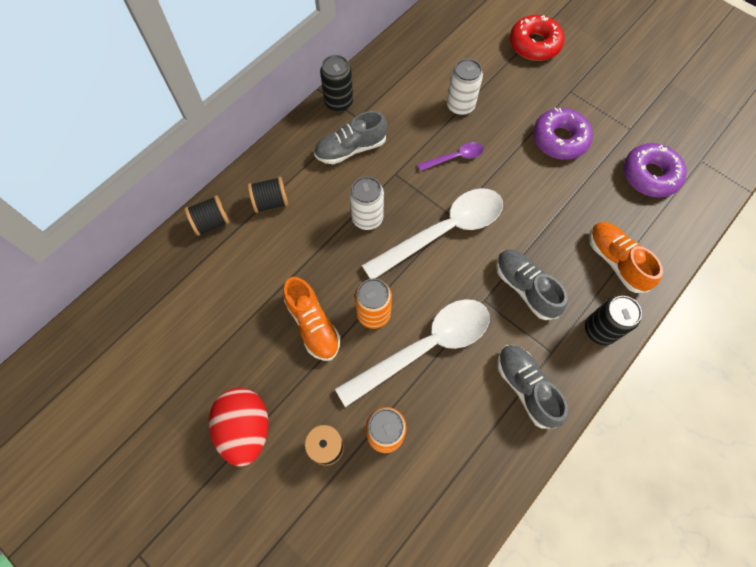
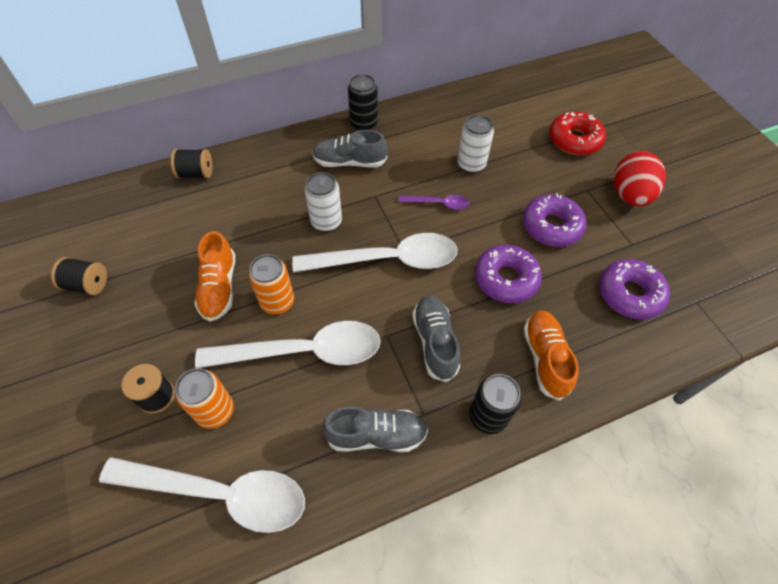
camera: 25 degrees right, 10 degrees down
(245, 428) = (102, 346): red egg -> red egg (629, 195)
(271, 202) = (254, 177): black spool -> black spool (87, 284)
(434, 497) = (219, 493): none -> white spoon
(526, 387) = (376, 435): grey shoe -> grey shoe turned 90 degrees clockwise
(549, 205) = (505, 279): none -> purple donut

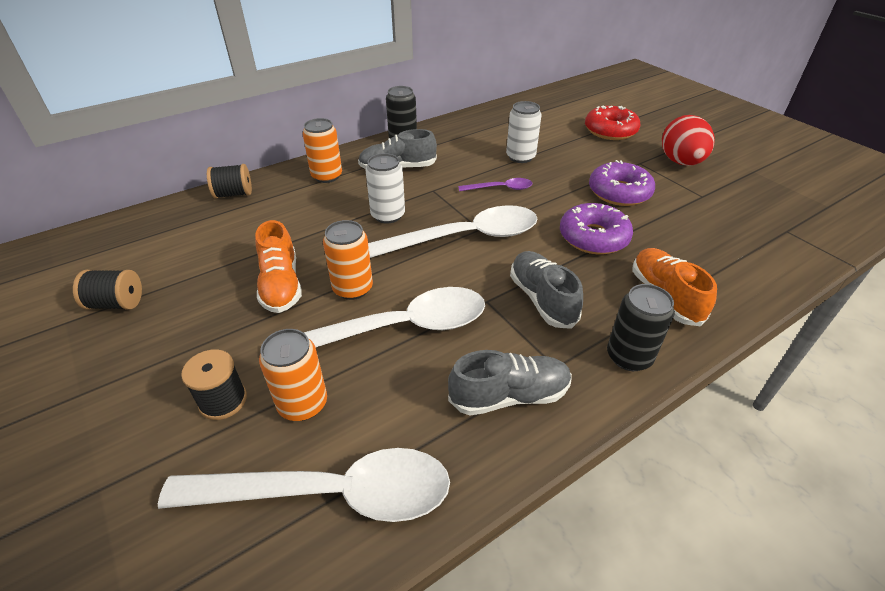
camera: 10 degrees left, 15 degrees down
(282, 163) = (327, 176): none -> orange can
(629, 294) = (721, 233): purple donut -> none

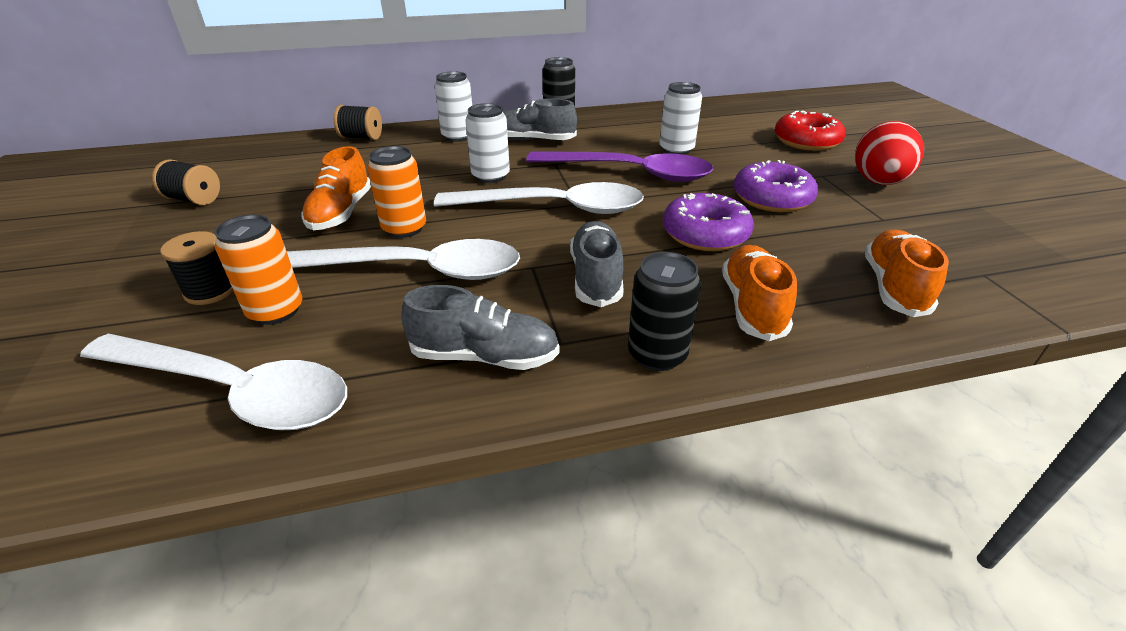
camera: 20 degrees right, 5 degrees down
(327, 176) = (458, 136): orange can -> white can
(500, 188) = (630, 173): purple spoon -> purple spoon, size x2.15
(741, 256) = (893, 287): none -> orange shoe

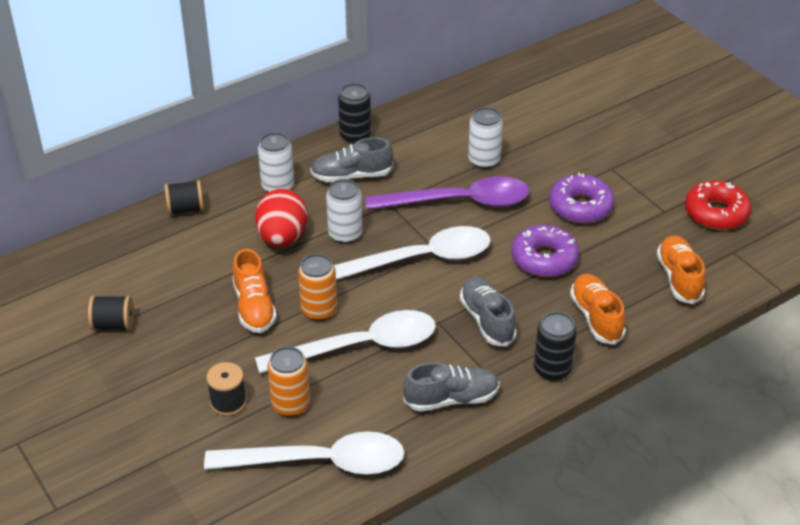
camera: 20 degrees left, 5 degrees up
(806, 141) = (589, 122): red donut -> red donut (716, 213)
(878, 182) = (655, 168): red egg -> red egg (282, 238)

